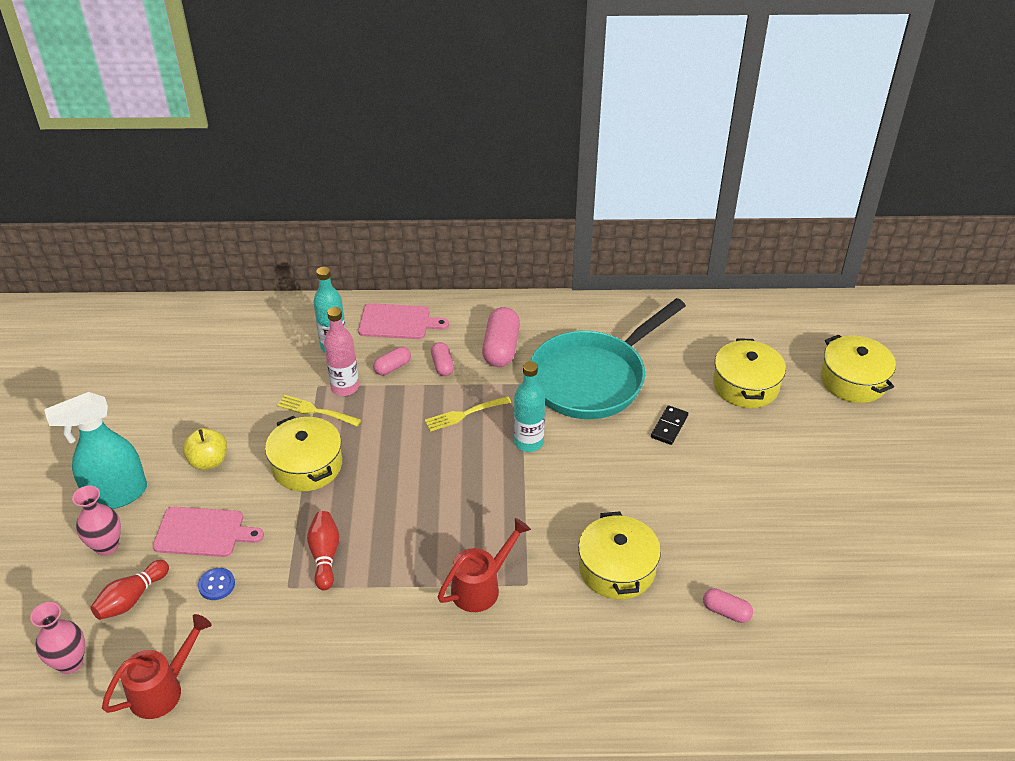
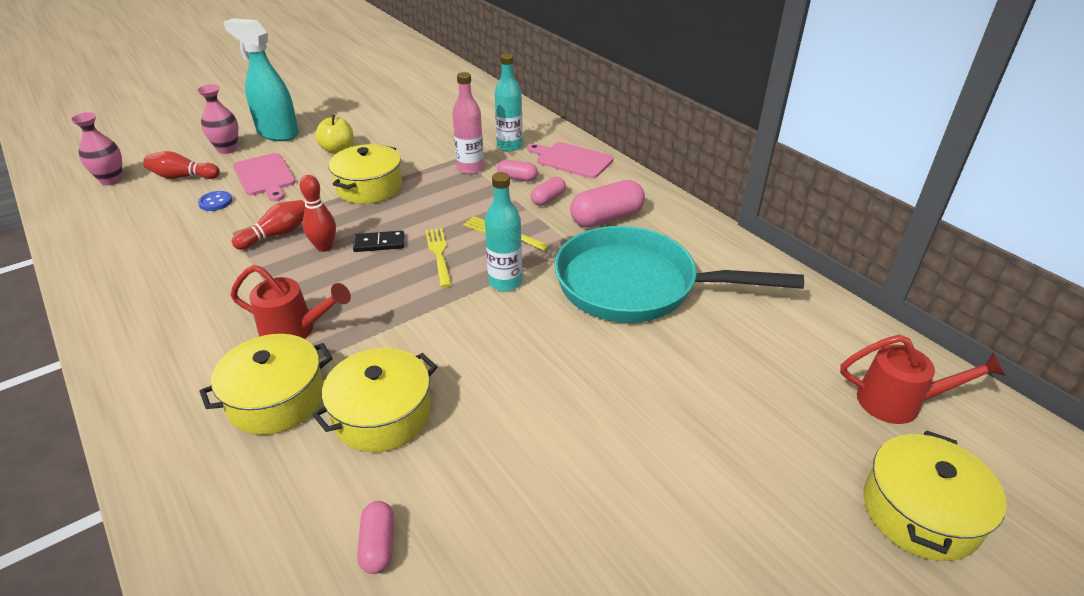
camera: 55 degrees right, 5 degrees down
(162, 689) = (99, 223): red watering can -> red watering can (898, 402)
(316, 411) = (431, 168): yellow fork -> yellow fork (439, 255)
(378, 530) = (324, 247): none -> red bowling pin
(398, 322) = (571, 160): pink cutting board -> pink cutting board turned 150 degrees clockwise
(669, 426) = (630, 367): black domino -> black domino (379, 243)
(745, 385) = (769, 404): yellow pot -> yellow pot (276, 399)

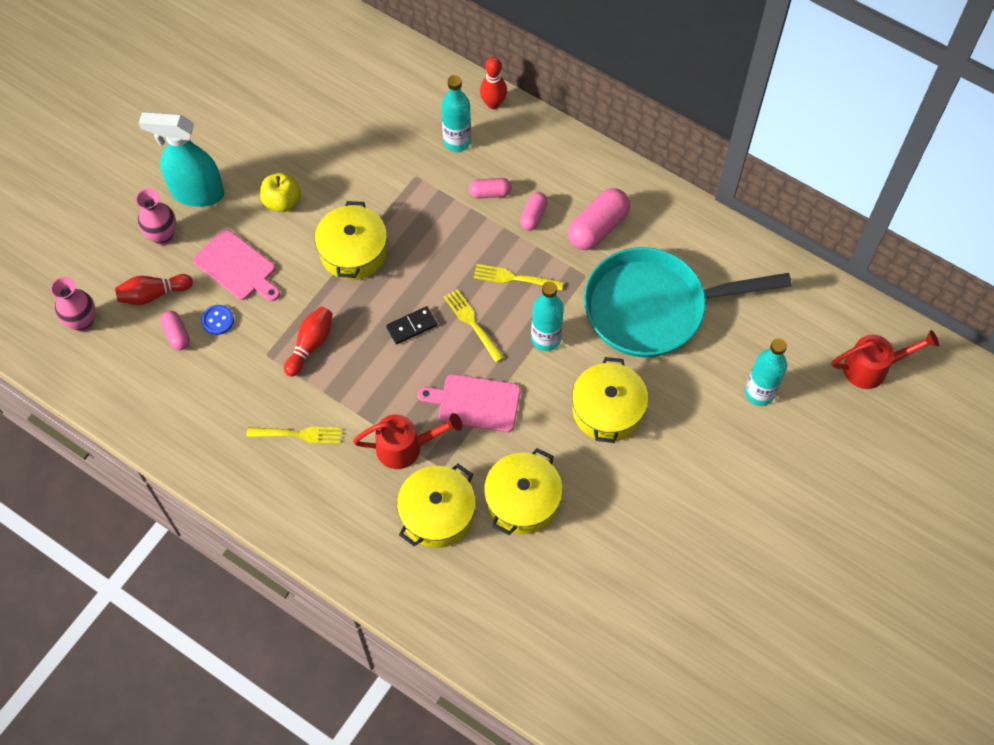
camera: 20 degrees left, 25 degrees up
(201, 293) = (298, 434): none -> yellow fork
(324, 247) = (365, 347): red bowling pin -> red bowling pin (493, 103)
(378, 545) = (577, 594): pink capsule -> pink capsule (177, 334)
(470, 168) = (436, 191): pink bottle -> none
(571, 160) = (530, 146): pink cutting board -> pink cutting board (475, 403)
(735, 389) = (759, 393): none -> turquoise bottle
(920, 512) = (894, 455): yellow pot -> yellow pot (607, 410)

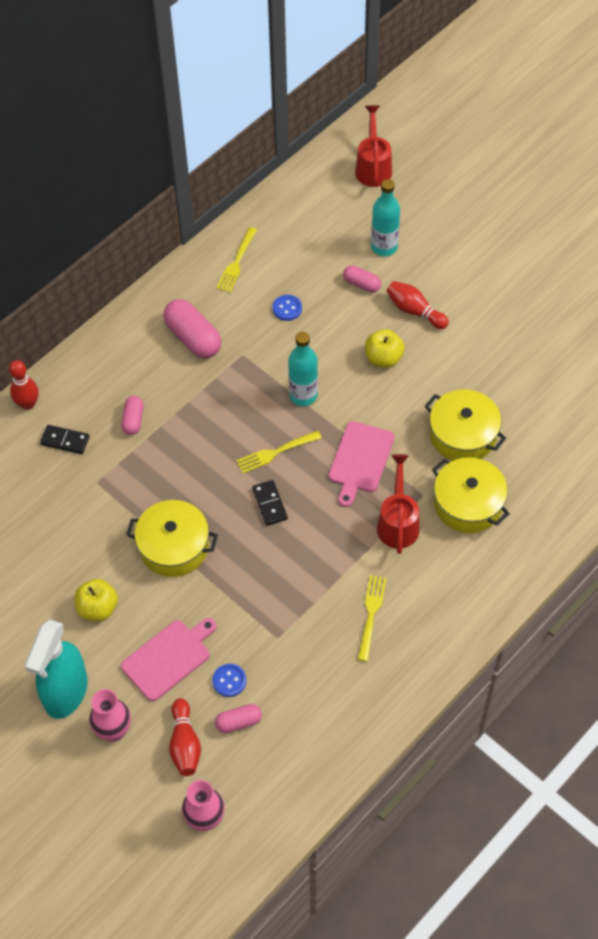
camera: 80 degrees left, 5 degrees down
(310, 345) = (273, 595): red bowling pin -> red bowling pin (415, 311)
(457, 141) = (65, 441): turquoise bottle -> black domino
(515, 278) = (233, 411): yellow fork -> yellow fork (236, 262)
(533, 216) = (168, 387): pink capsule -> pink capsule (361, 284)
(607, 410) = (383, 358): yellow pot -> yellow apple
(653, 308) = (287, 308): turquoise pan -> blue button

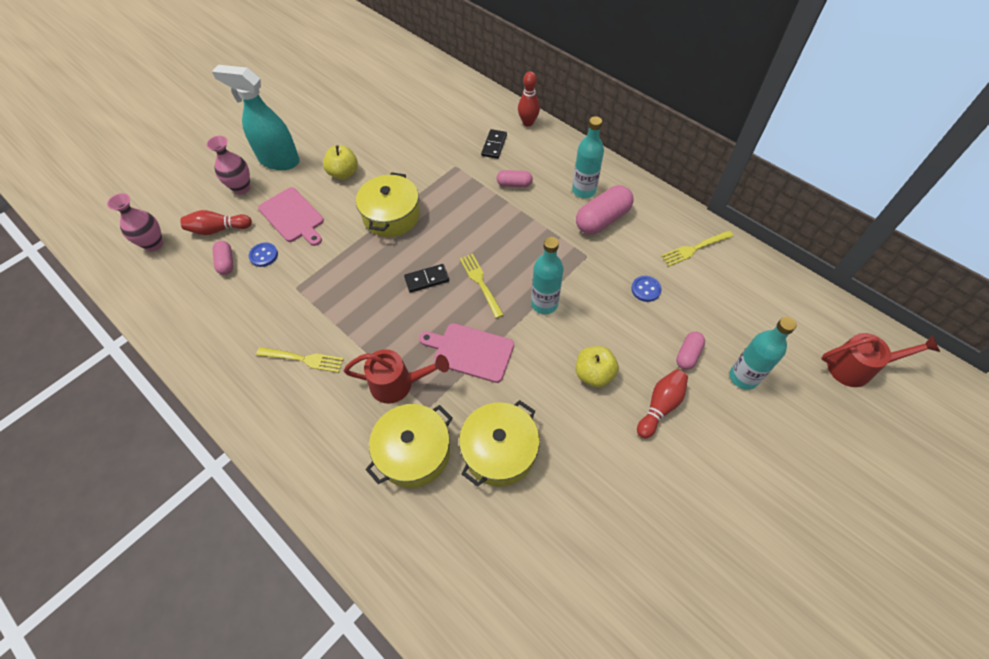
camera: 90 degrees right, 0 degrees up
(148, 352) = (584, 190): none -> turquoise bottle
(236, 262) = (695, 248): yellow fork -> yellow fork turned 45 degrees counterclockwise

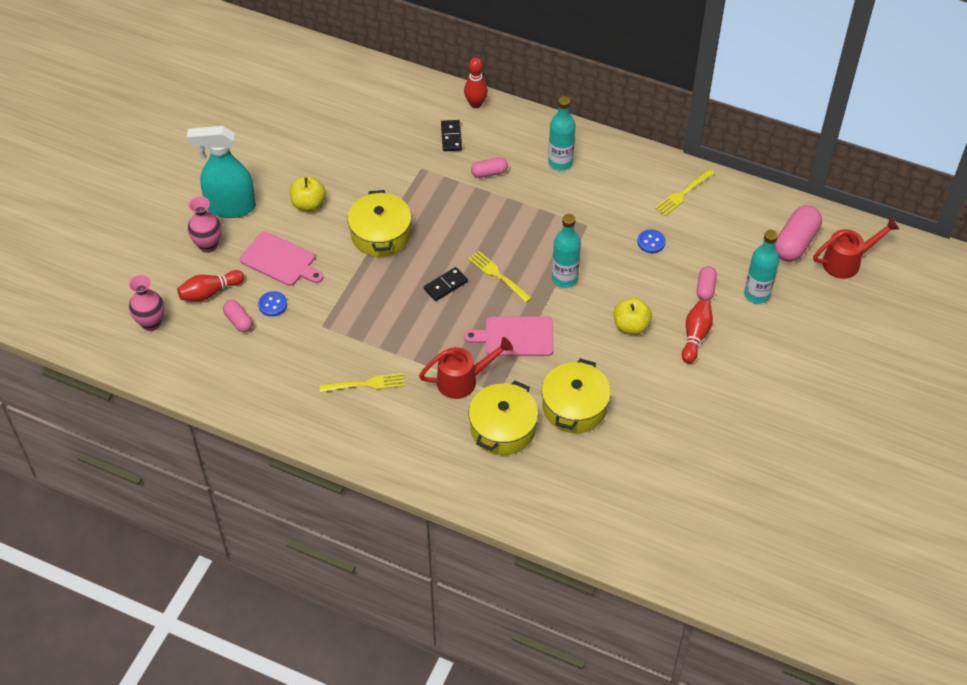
camera: 20 degrees left, 5 degrees down
(602, 219) = (589, 187): pink capsule -> pink capsule (795, 242)

